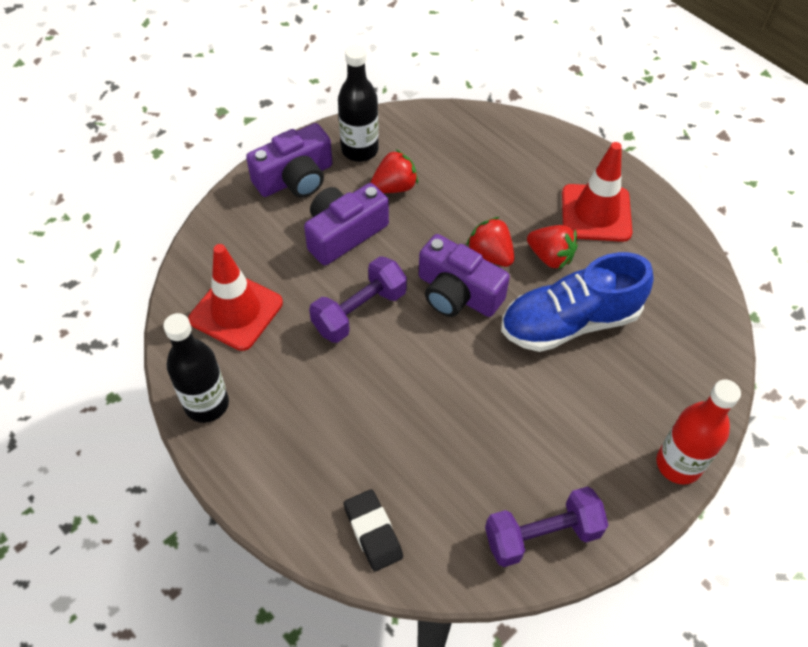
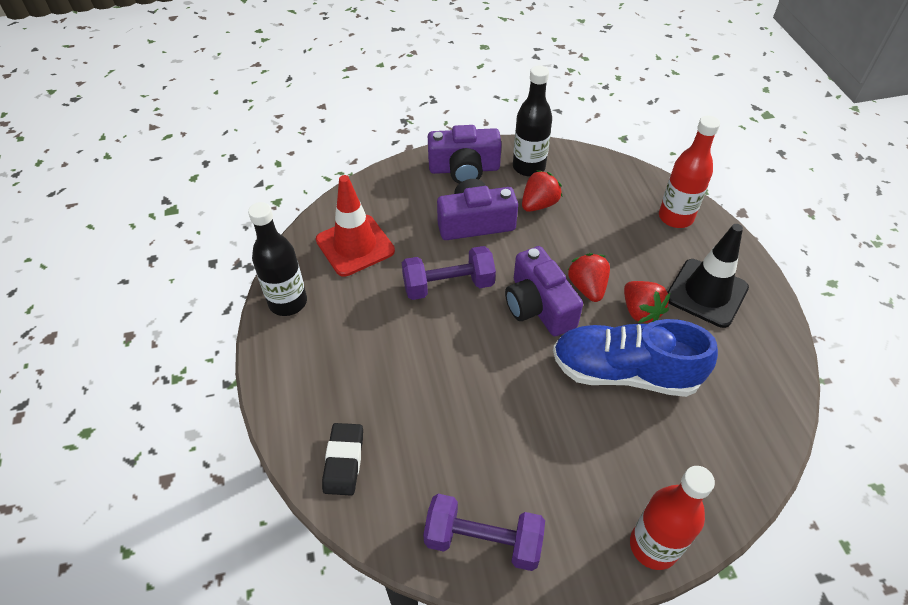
camera: 30 degrees right, 5 degrees down
(394, 187) = (539, 204): red strawberry -> red strawberry turned 45 degrees counterclockwise
(528, 148) = (675, 217): none -> red bottle
(596, 213) = (706, 293): red traffic cone -> black traffic cone

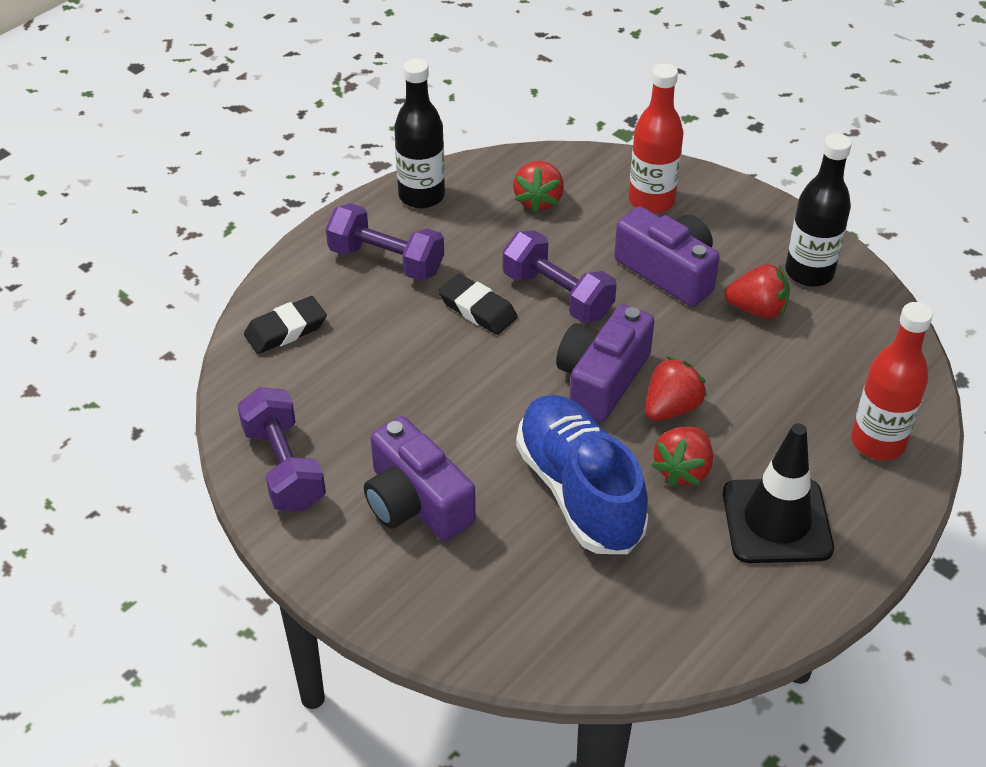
camera: 55 degrees right, 5 degrees down
(331, 358) = (386, 261): none -> purple dumbbell
(355, 245) = (538, 200): red traffic cone -> red strawberry
(424, 333) = (478, 309): none -> black eraser
(464, 169) = (742, 222): purple camera -> purple camera (416, 502)
(653, 546) = (381, 602): red bottle -> red bottle (651, 201)

